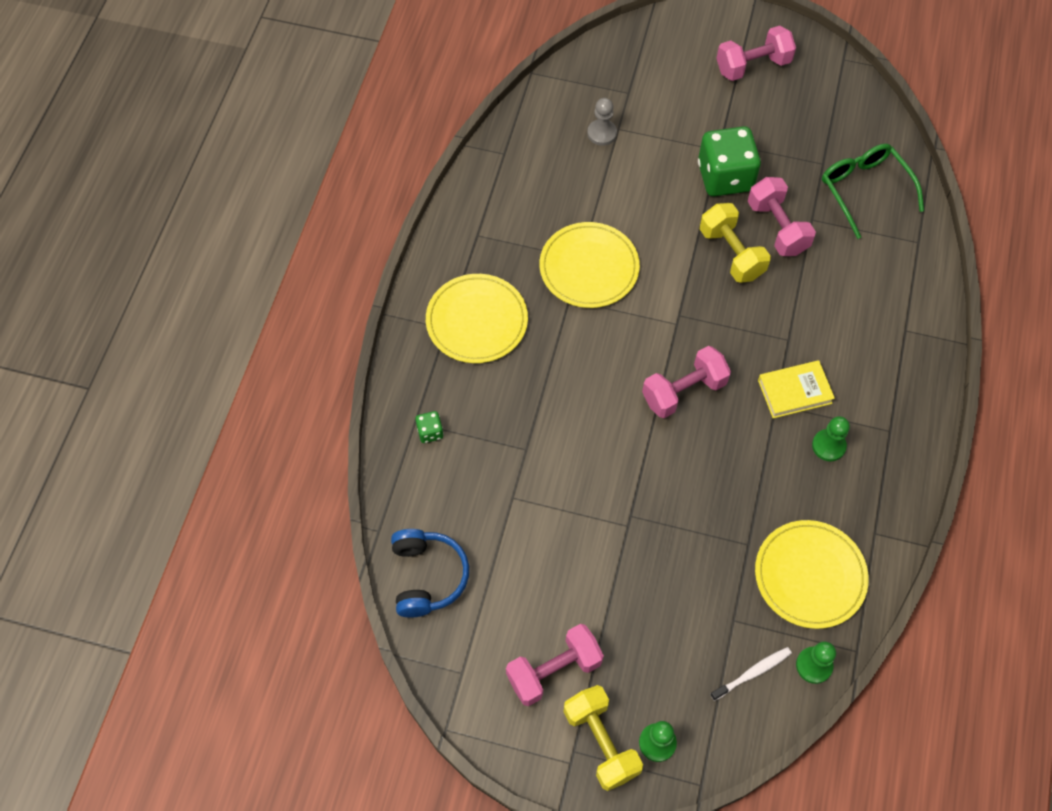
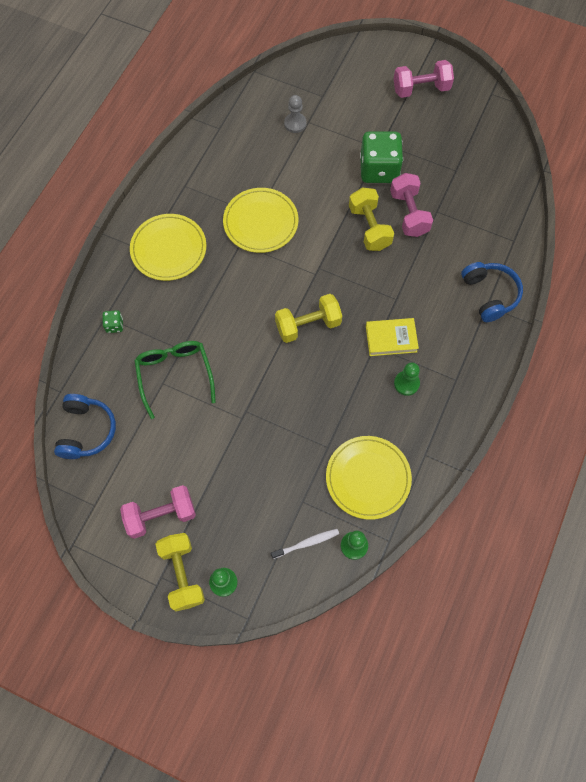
camera: 10 degrees right, 5 degrees up
(683, 391) = (308, 325): pink dumbbell -> yellow dumbbell
(864, 190) = (482, 195): green glasses -> green glasses (174, 375)
(905, 315) = (489, 294): none -> blue headphones

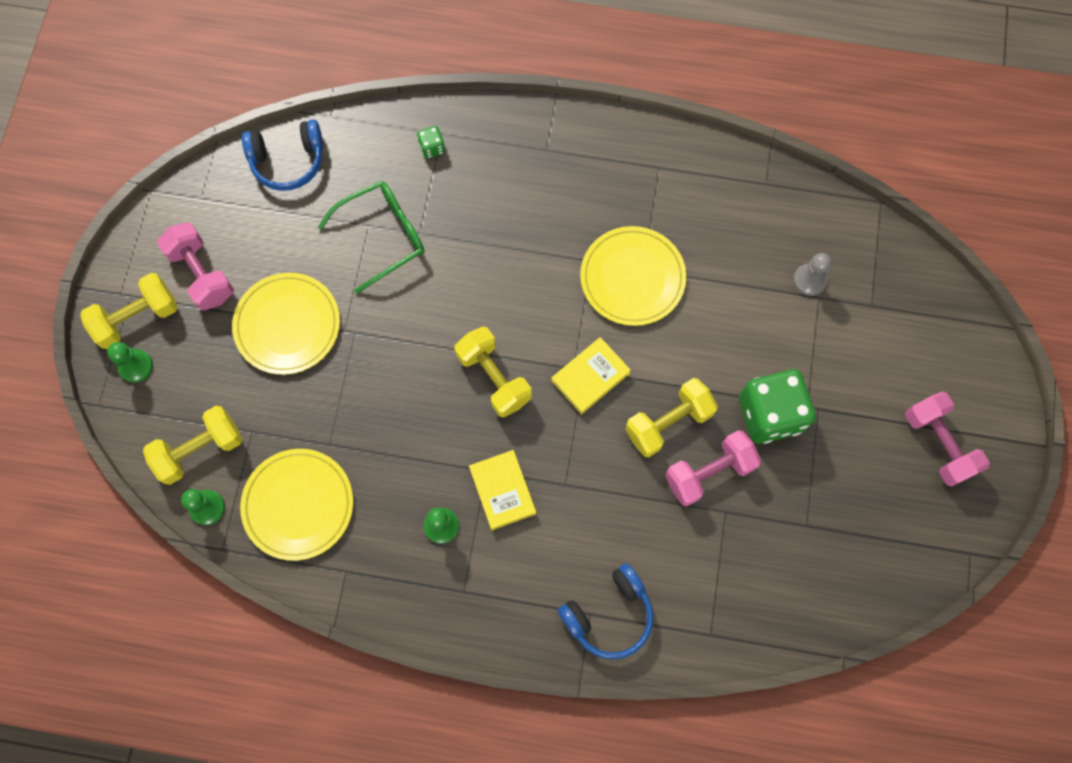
camera: 75 degrees right, 5 degrees up
(168, 249) = (557, 176): yellow plate -> yellow plate (287, 325)
(306, 543) = (200, 450): white toothbrush -> yellow dumbbell
(324, 265) = (590, 377): none -> yellow book

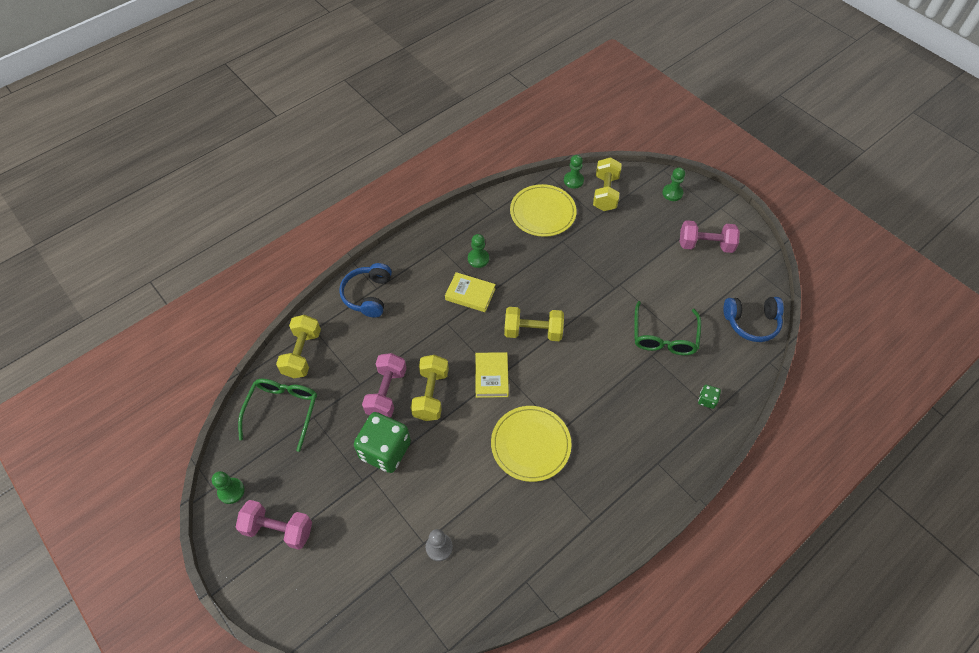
camera: 130 degrees right, 15 degrees down
(137, 318) = (700, 207): yellow dumbbell -> yellow dumbbell (302, 353)
(287, 325) = (644, 262): yellow plate -> none
(288, 161) = (751, 322): blue headphones -> blue headphones turned 120 degrees counterclockwise
(831, 567) = (283, 410): none -> green glasses
(954, 530) = (231, 491): none -> green pawn

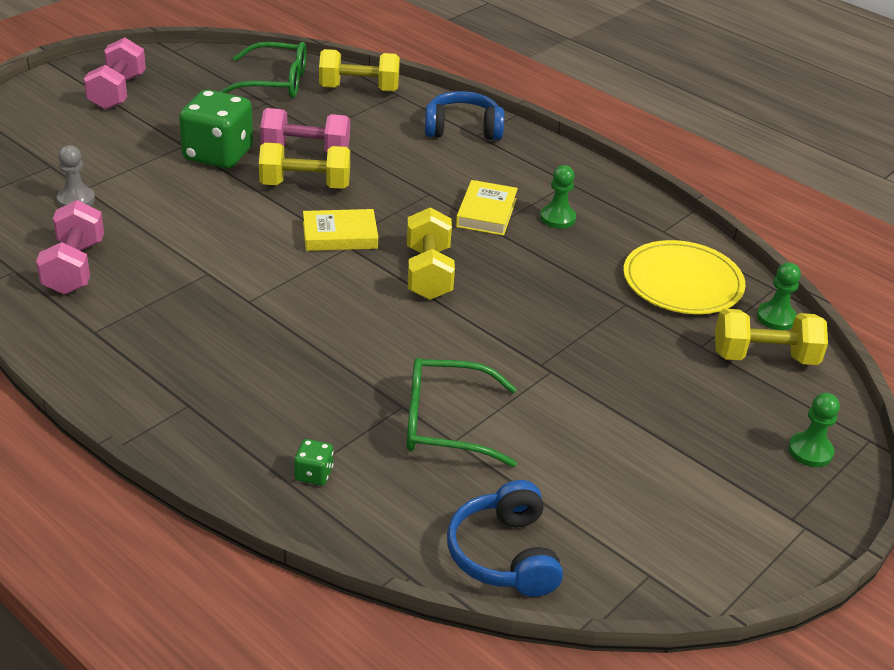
camera: 80 degrees right, 20 degrees down
(231, 491) = (168, 61): green pawn -> none
(530, 444) = (225, 273): yellow plate -> none
(705, 245) = (688, 495): pink dumbbell -> pink dumbbell (74, 267)

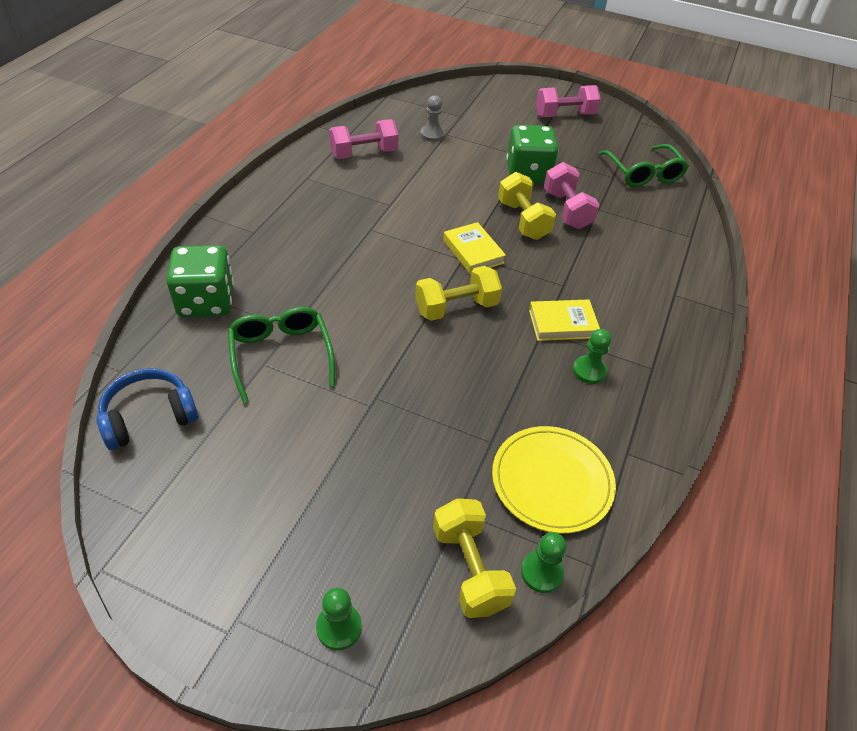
camera: 70 degrees right, 10 degrees up
(314, 474) = (206, 301): green dice -> green dice, size x2.35
(359, 89) = (678, 215): yellow dumbbell -> none
(462, 129) = (675, 284): blue headphones -> none

